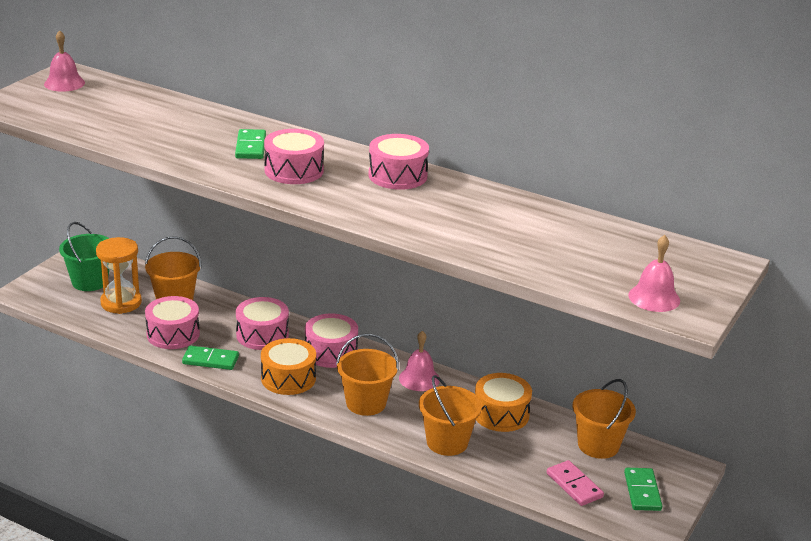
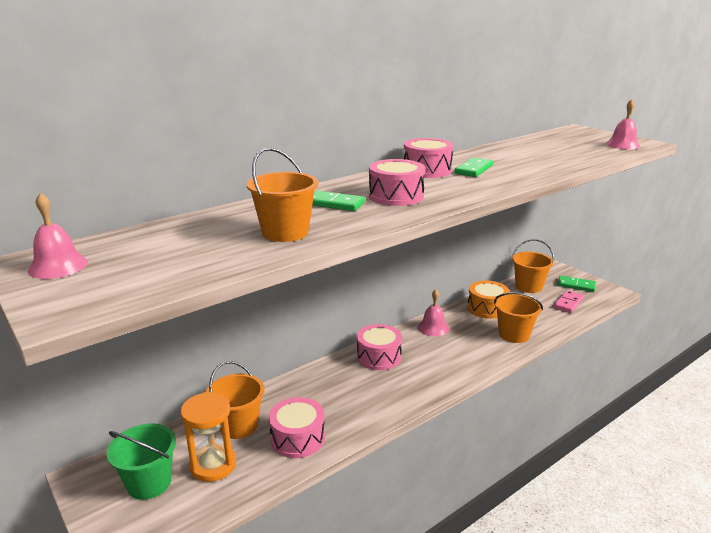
camera: 65 degrees left, 5 degrees down
(210, 360) = (356, 423): green domino -> green domino (474, 170)
(262, 335) = (333, 385): pink drum -> none
(288, 378) = (406, 385): orange drum -> none
(366, 403) = (455, 356): orange bucket -> orange bucket (285, 232)
(574, 485) = (568, 303): pink domino -> pink domino turned 45 degrees counterclockwise

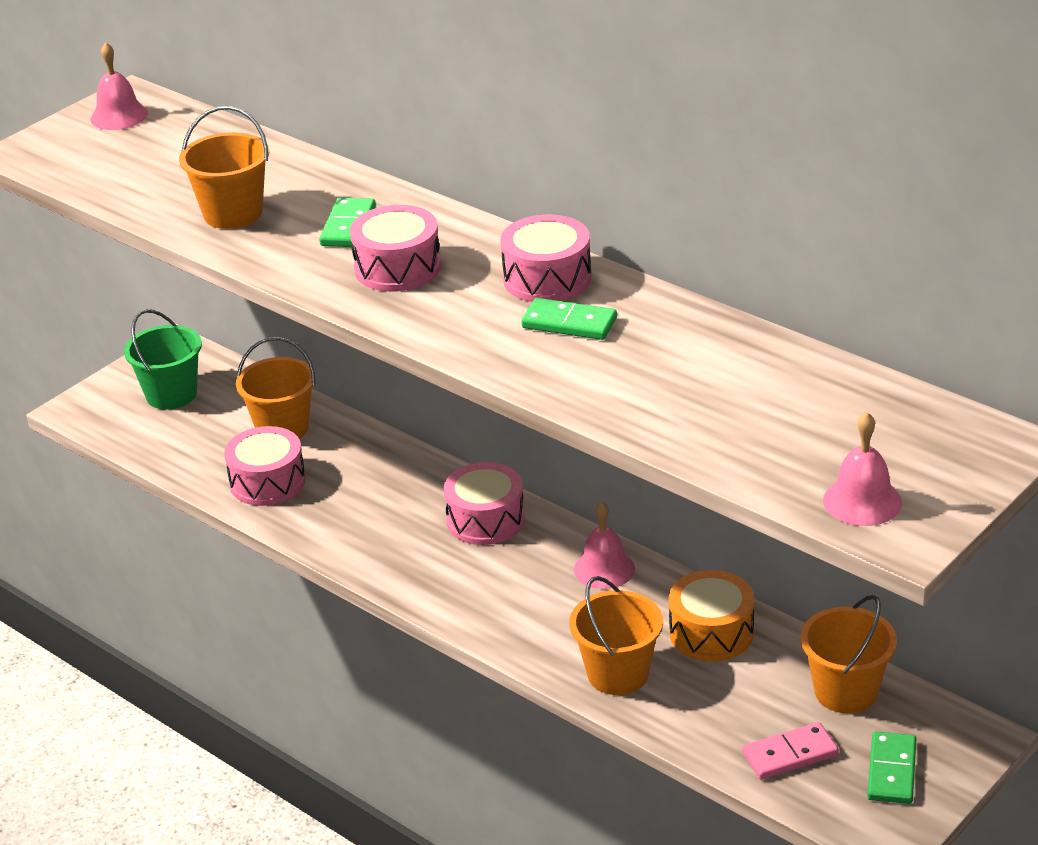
camera: 80 degrees right, 10 degrees up
(213, 465) = (207, 429): orange hourglass -> none
(568, 303) = (790, 754): pink domino -> pink domino turned 45 degrees counterclockwise

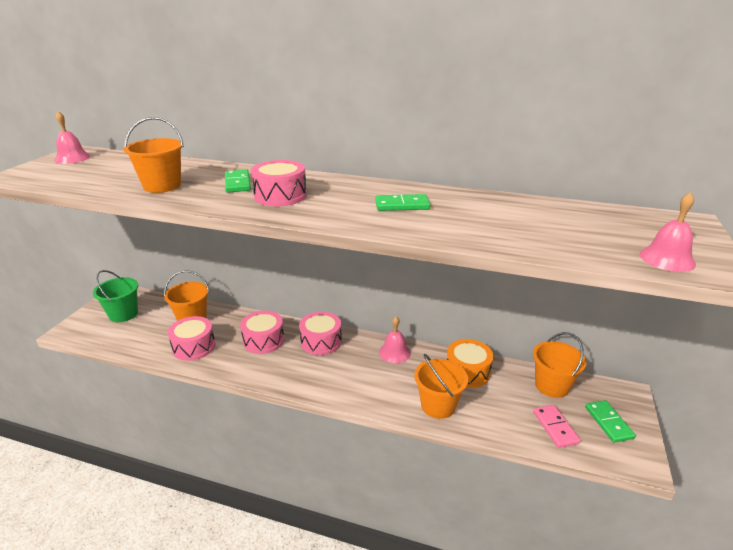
camera: 25 degrees left, 5 degrees down
(547, 279) = (370, 190): pink drum -> pink drum (263, 340)
(790, 754) = (555, 427): pink domino -> pink domino turned 60 degrees counterclockwise

